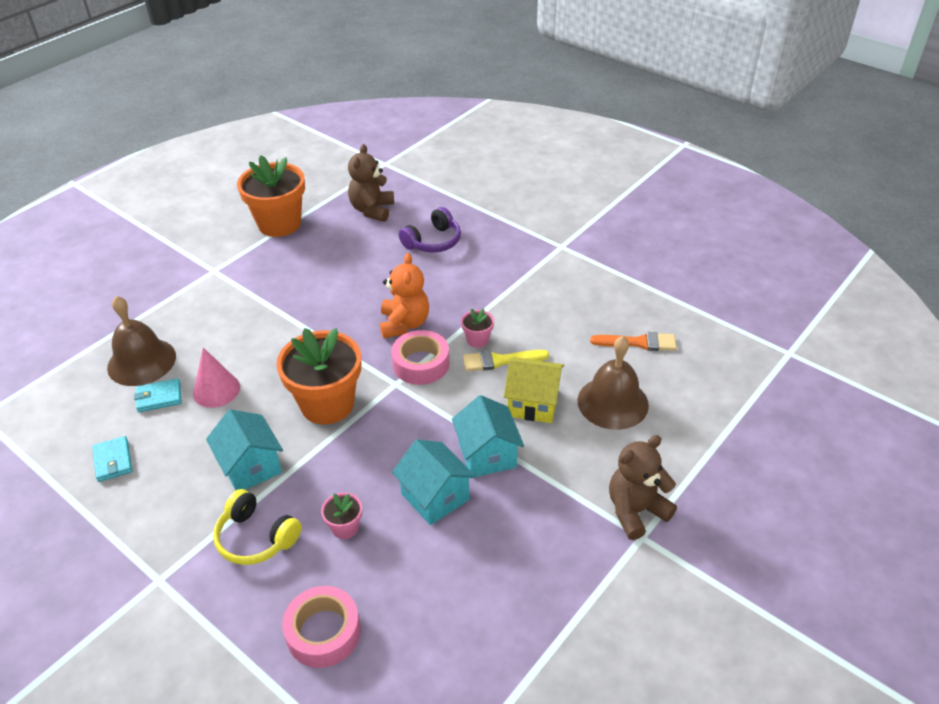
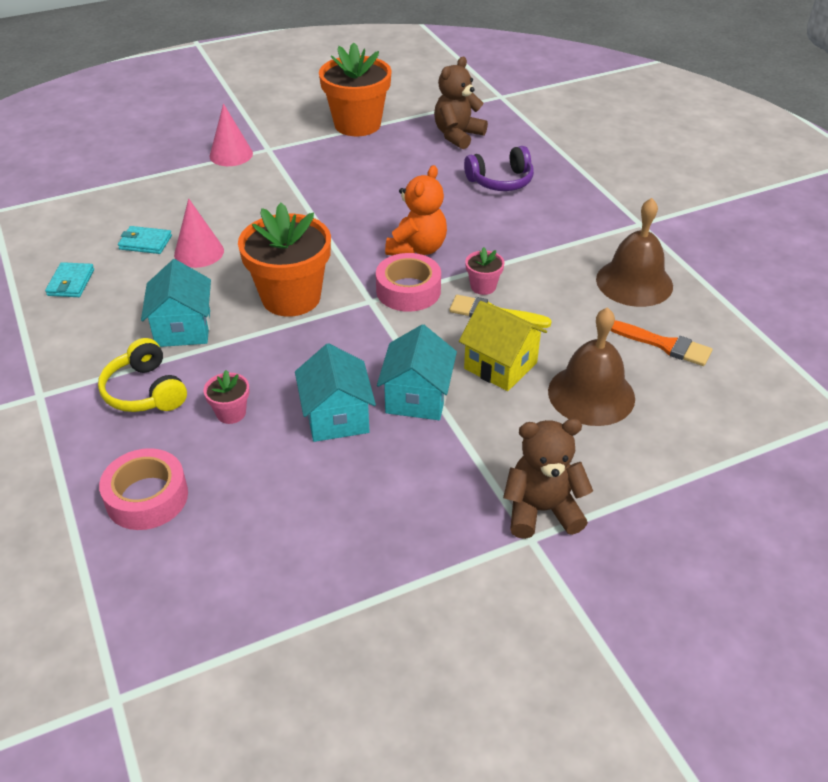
camera: 25 degrees right, 0 degrees up
(141, 361) = (151, 208): brown bell -> brown bell (634, 282)
(182, 286) = (231, 154): none -> pink cone

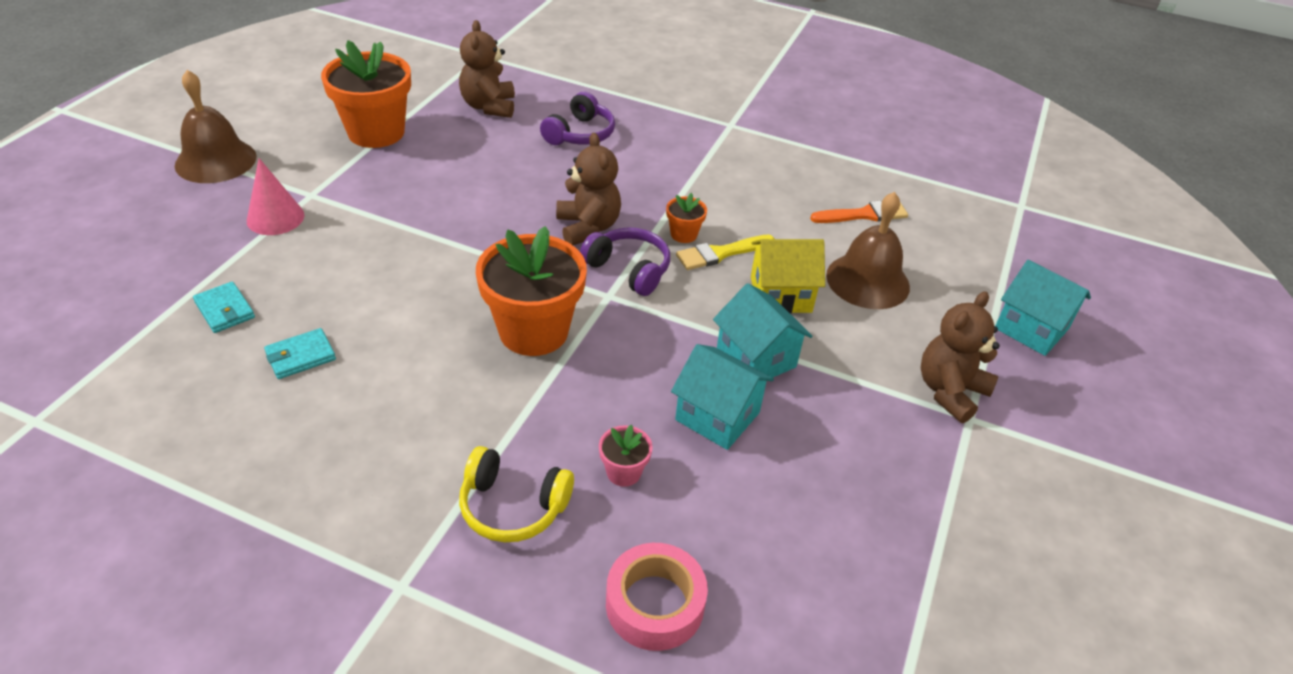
camera: 45 degrees left, 0 degrees up
(71, 282) = (267, 446): turquoise wallet -> turquoise wallet (225, 310)
(183, 329) = (467, 421): turquoise house -> turquoise house (1031, 328)
(199, 252) = (378, 336): pink cone -> none
(408, 290) = (629, 269): pink tape -> purple headphones
(417, 249) = (588, 227): orange teddy bear -> brown teddy bear
(483, 286) = (683, 234): pink flower pot -> orange flower pot
(634, 282) = (785, 175): brown bell -> brown bell (216, 160)

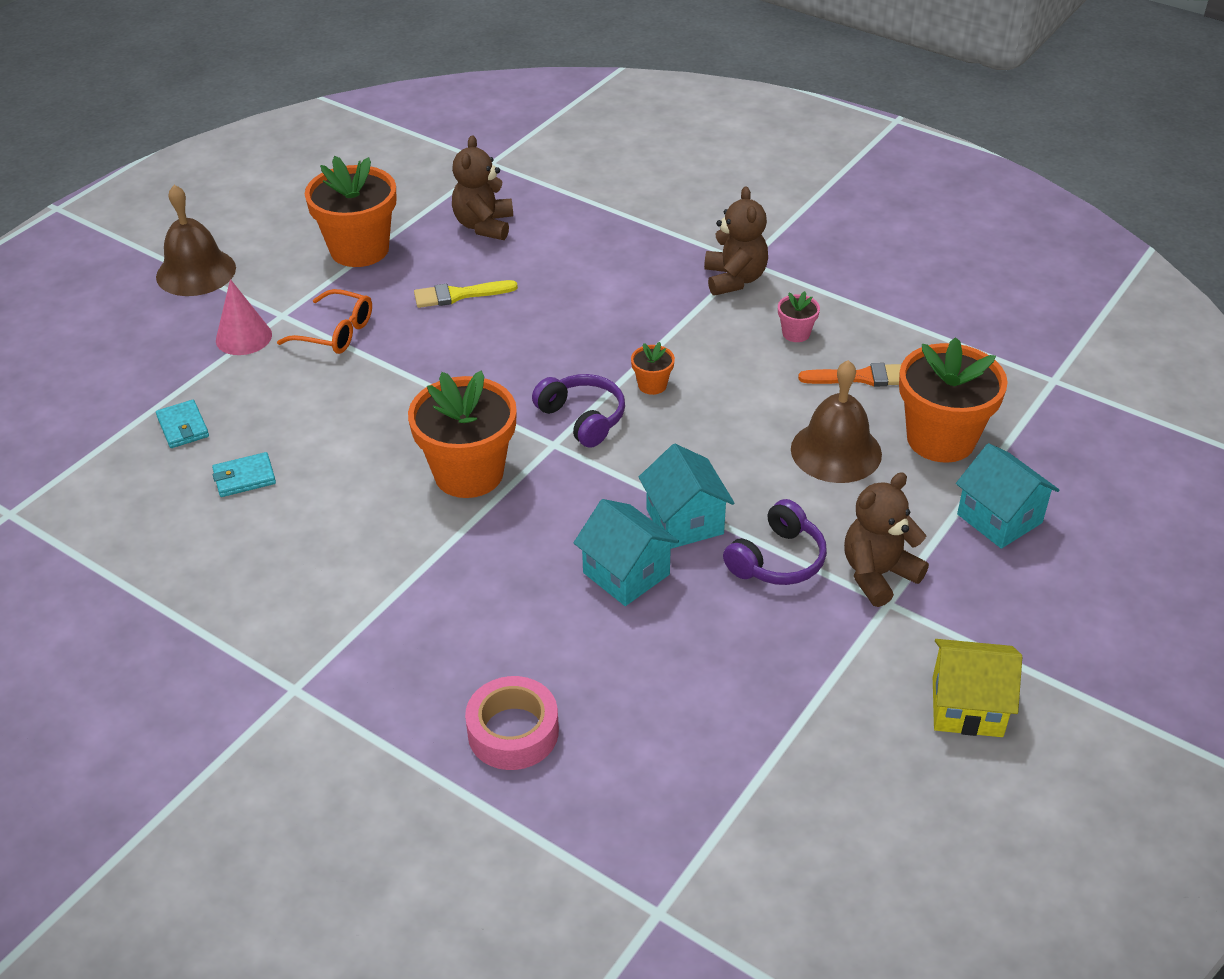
camera: 15 degrees right, 0 degrees up
(369, 207) = (336, 332): none -> orange glasses
(513, 506) = (407, 634): yellow headphones -> none
(580, 134) = (574, 263): purple headphones -> purple headphones (777, 560)
(588, 227) = (553, 370): brown teddy bear -> brown teddy bear (734, 279)
(623, 472) = (518, 615): pink flower pot -> pink flower pot (796, 333)
(721, 253) = (685, 409): yellow brush -> yellow brush (459, 295)
(780, 294) = (734, 458): yellow house -> yellow house (967, 707)
(952, 262) = (941, 439): none -> orange flower pot

